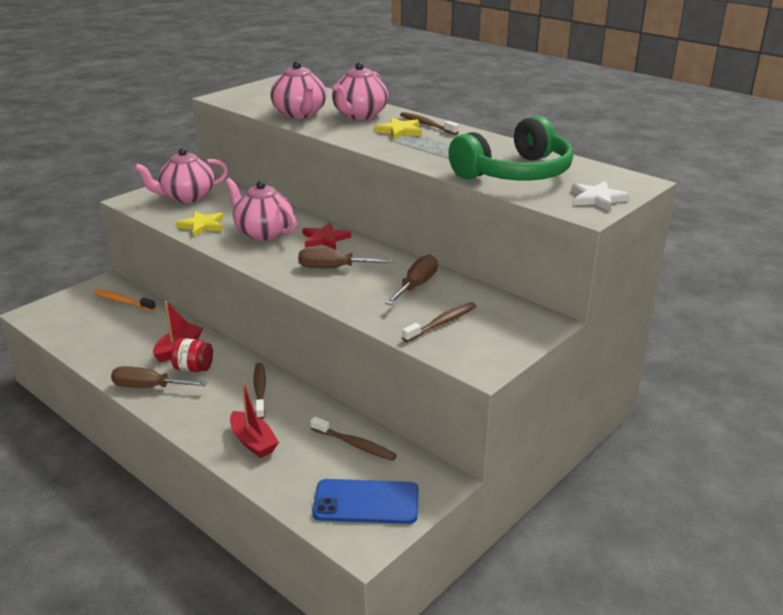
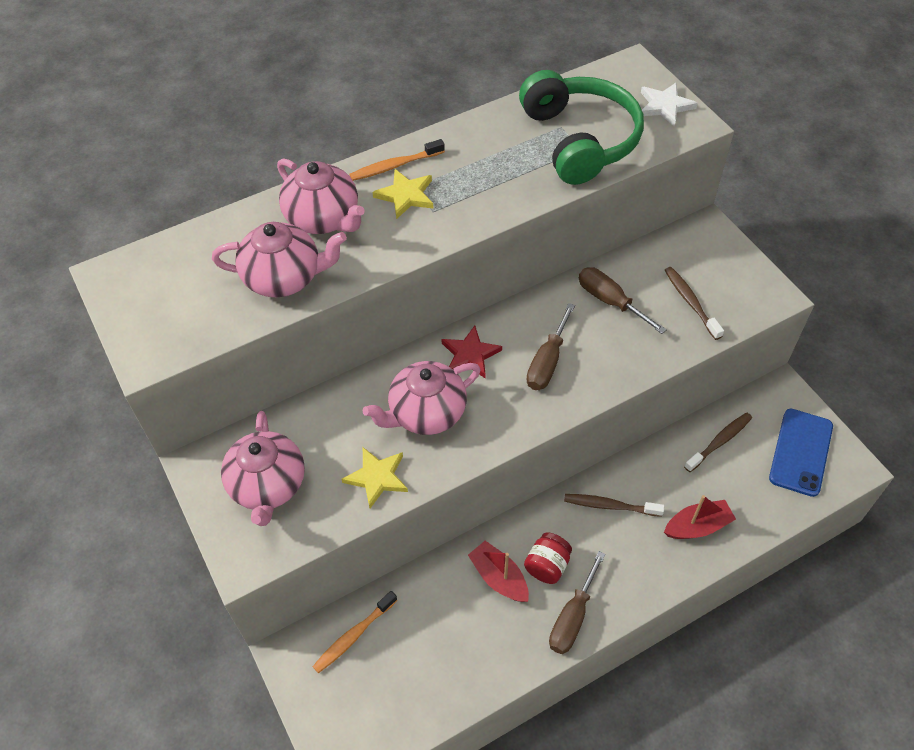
camera: 70 degrees left, 25 degrees up
(427, 125) = (395, 166): brown toothbrush -> orange toothbrush

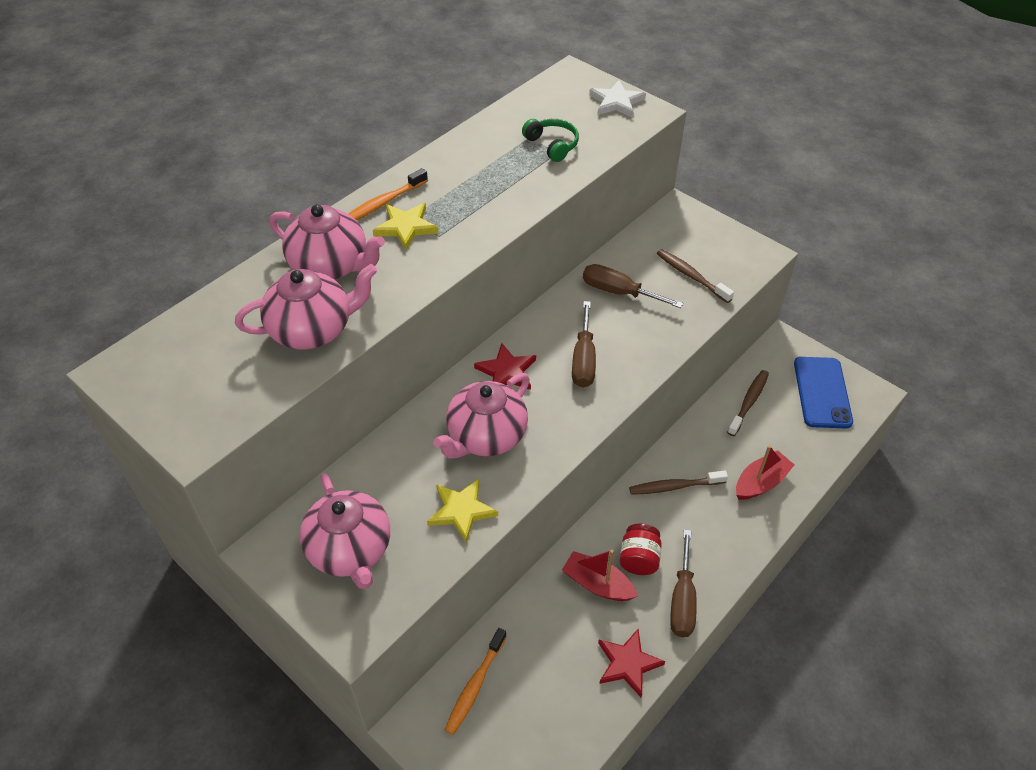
camera: 20 degrees left, 5 degrees down
(497, 660) = (628, 663): none -> red star
(580, 140) = (552, 145): green headphones -> green headphones, size x0.44

